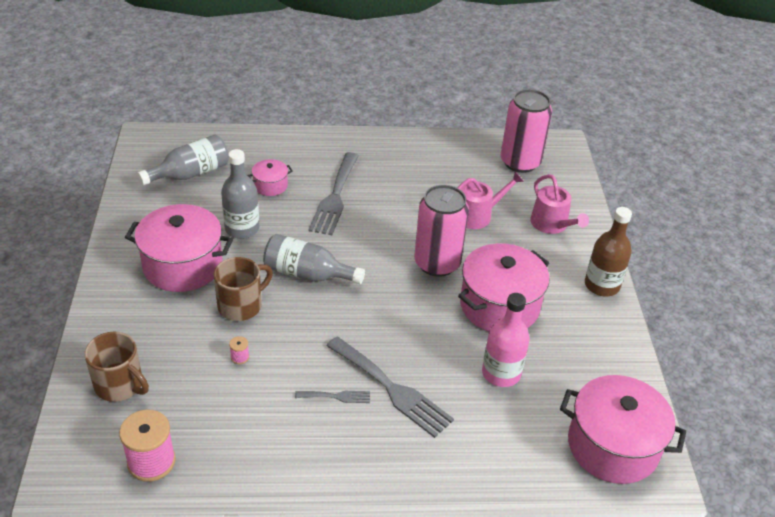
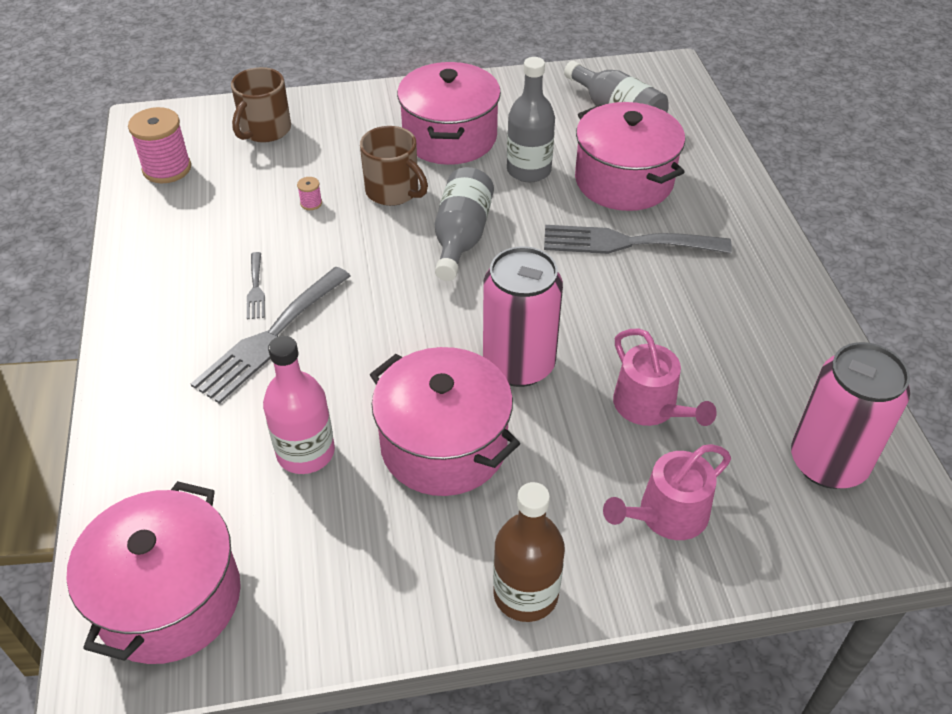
camera: 85 degrees right, 5 degrees up
(270, 186) = (623, 181): pink pot -> pink pot, size x2.09

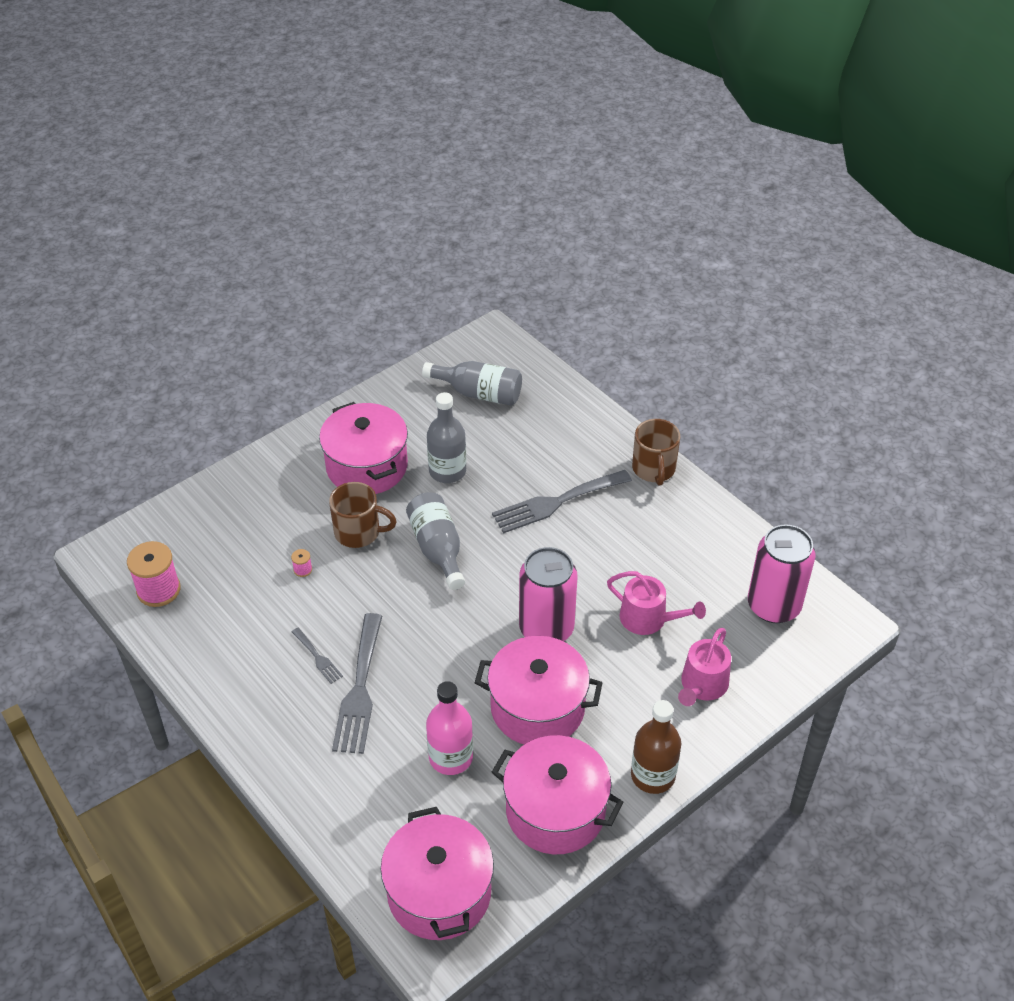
camera: 30 degrees left, 0 degrees up
(265, 130) = (211, 521): brown mug -> brown mug (654, 469)
(623, 181) = (522, 451): pink pot -> pink pot (555, 811)

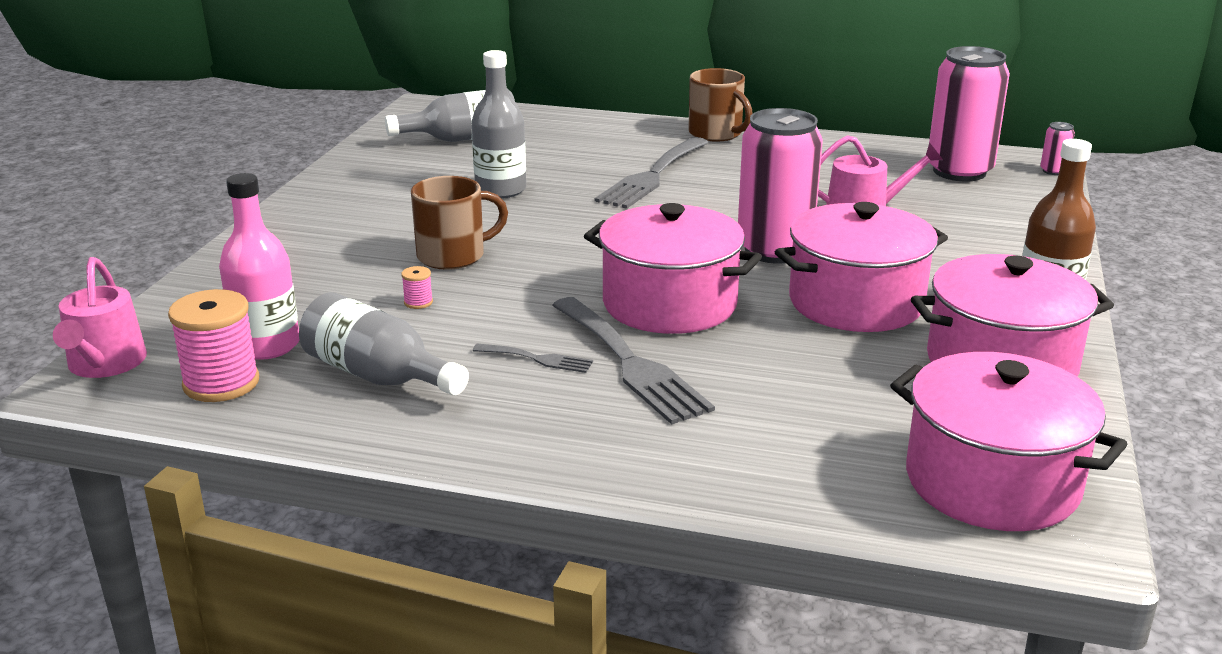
camera: 35 degrees left, 20 degrees down
(367, 466) = (397, 212): pink pot -> pink pot (669, 304)
(438, 549) = (568, 239): grey bottle -> grey bottle (378, 376)
(451, 757) = (823, 372): pink bottle -> pink bottle (267, 345)
(702, 685) = (985, 233): pink watering can -> pink watering can (105, 364)
(845, 642) = (1053, 171): none -> pink can

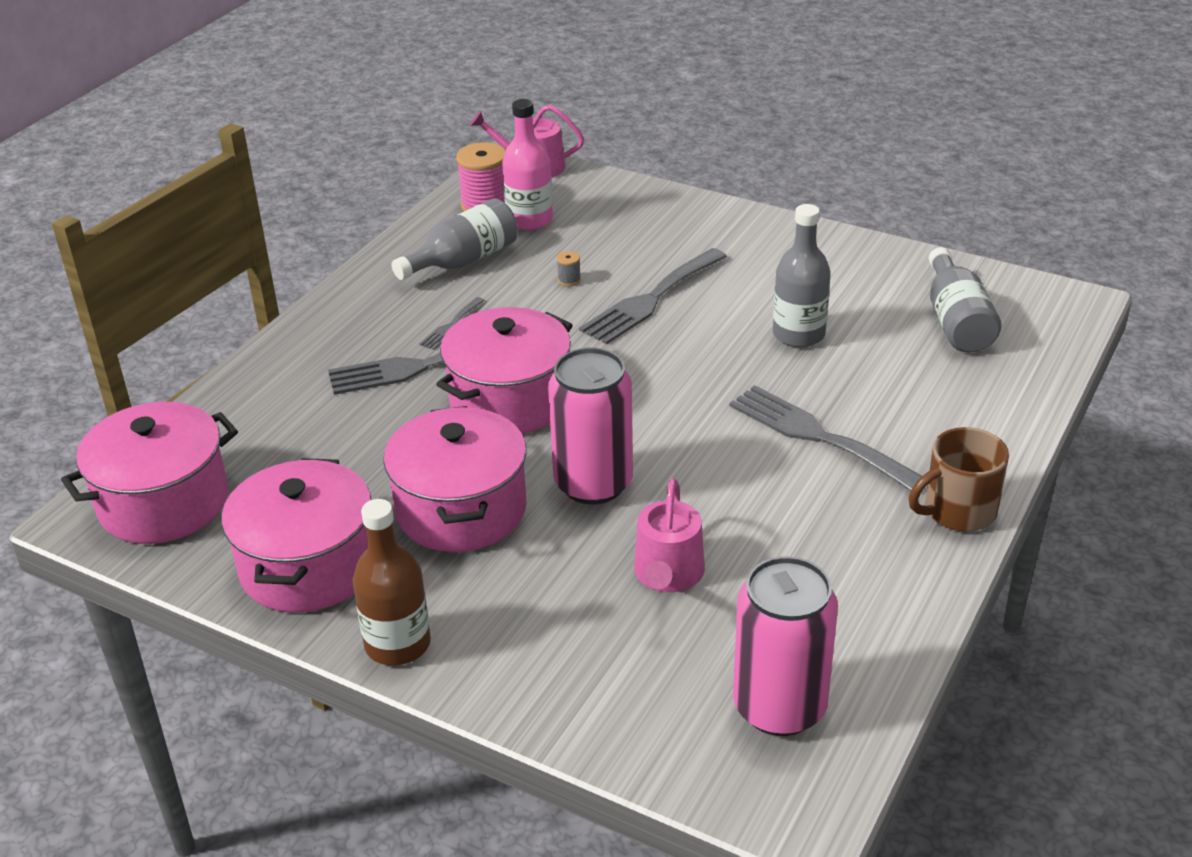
camera: 105 degrees right, 10 degrees up
(418, 302) = (569, 280): pink spool -> grey spool
(453, 256) = (650, 300): brown mug -> grey fork
(1053, 171) = (760, 815): pink can -> none

